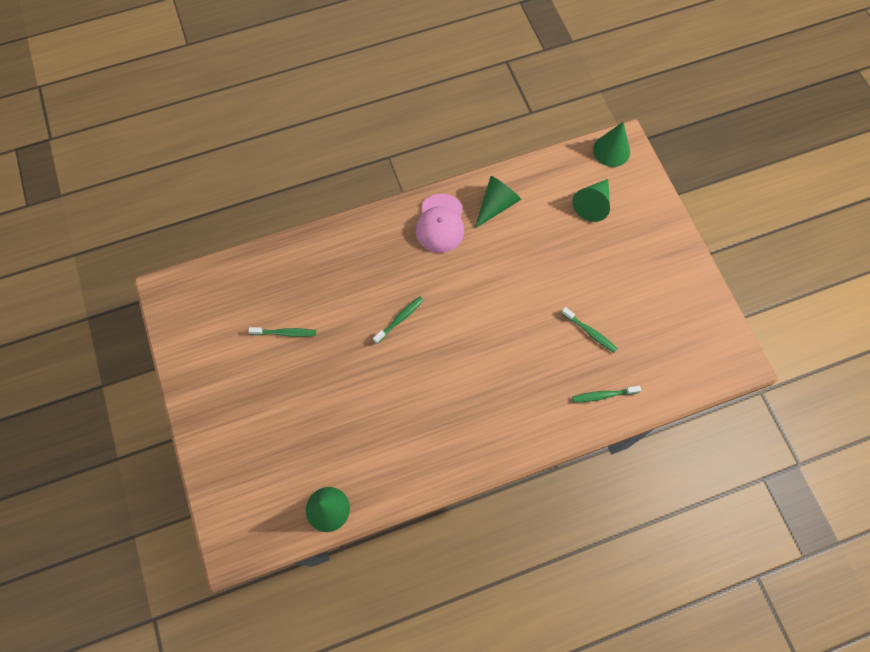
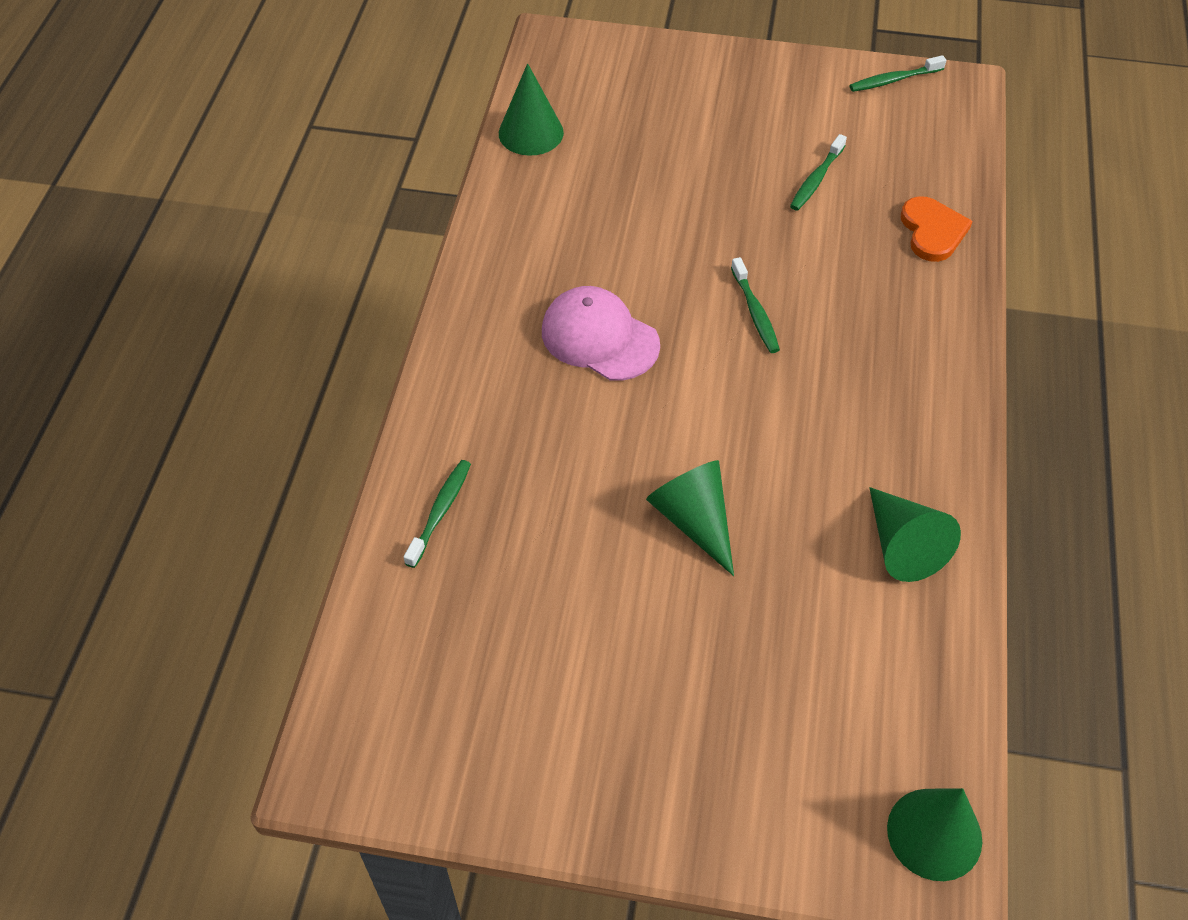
camera: 120 degrees right, 15 degrees down
(296, 262) = (932, 231): none -> orange heart
(440, 223) = (907, 442): pink cap -> pink cap (599, 338)
(590, 332) = (559, 555): green toothbrush -> green toothbrush (893, 80)
(593, 204) = (817, 714): green cone -> green cone (694, 520)

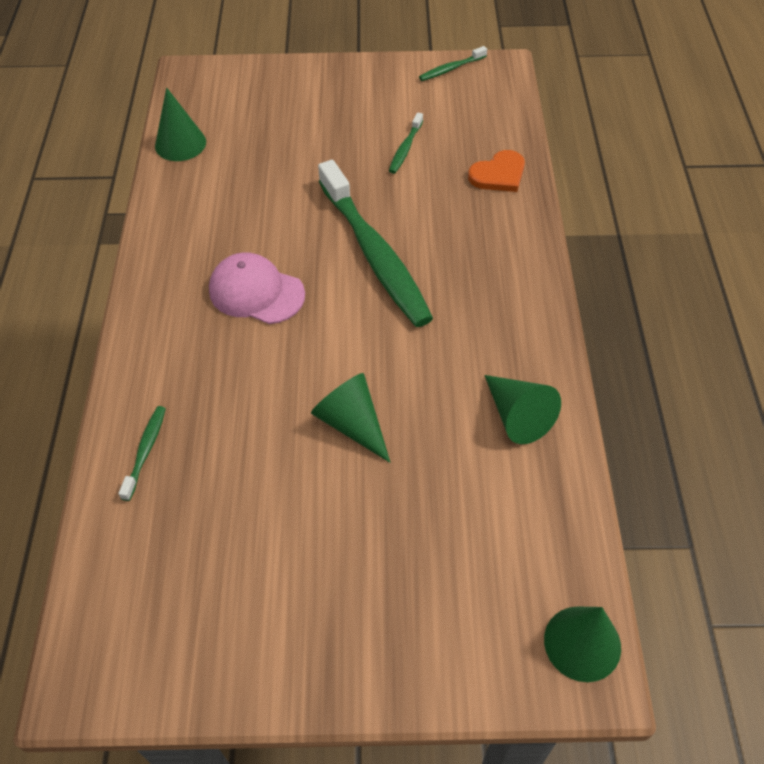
camera: 10 degrees left, 0 degrees up
(755, 312) = (375, 254): green toothbrush -> green toothbrush, size x2.40
(932, 231) = (498, 174): orange heart -> orange heart turned 75 degrees clockwise

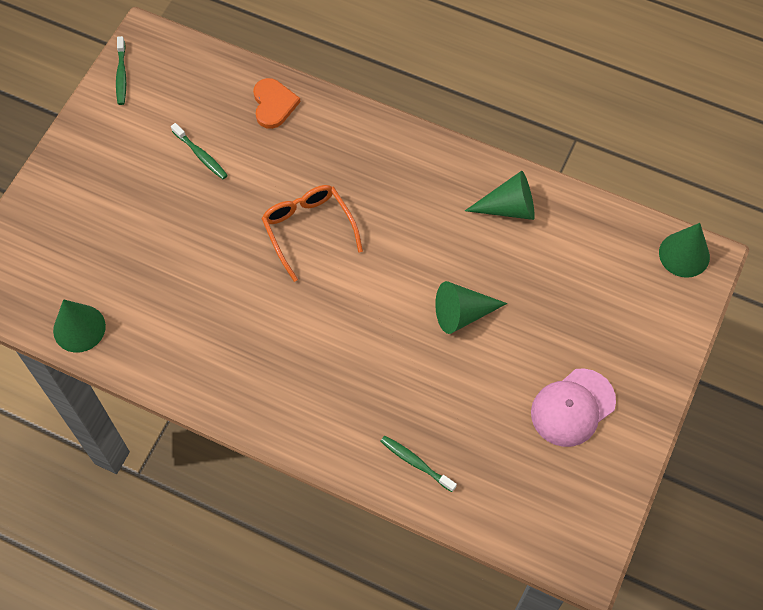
camera: 65 degrees left, 10 degrees up
(256, 292) = (299, 330): pink cap -> pink cap (572, 407)
(375, 254) = (308, 230): green toothbrush -> orange glasses

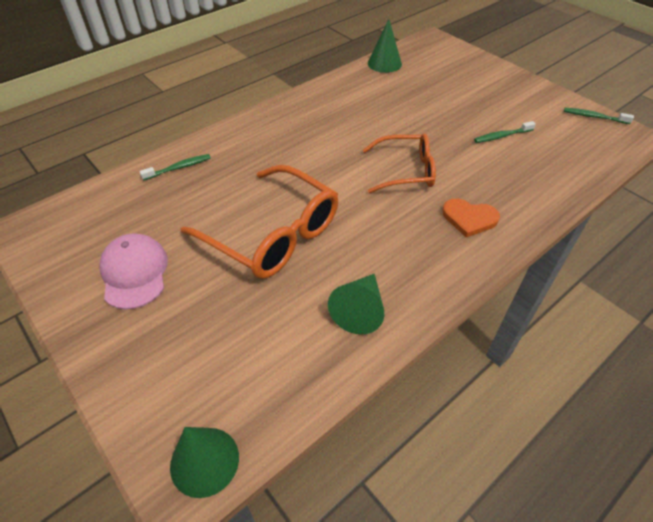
camera: 115 degrees right, 15 degrees down
(273, 104) = (544, 186): orange heart -> orange heart (469, 218)
(462, 313) = (272, 234): green cone -> orange glasses

